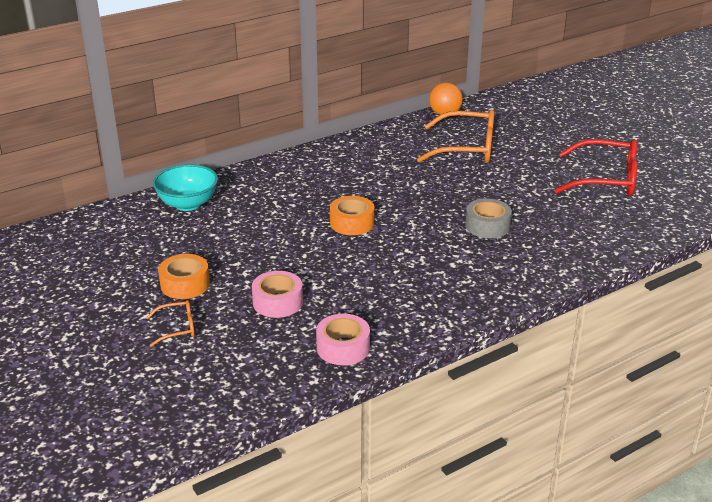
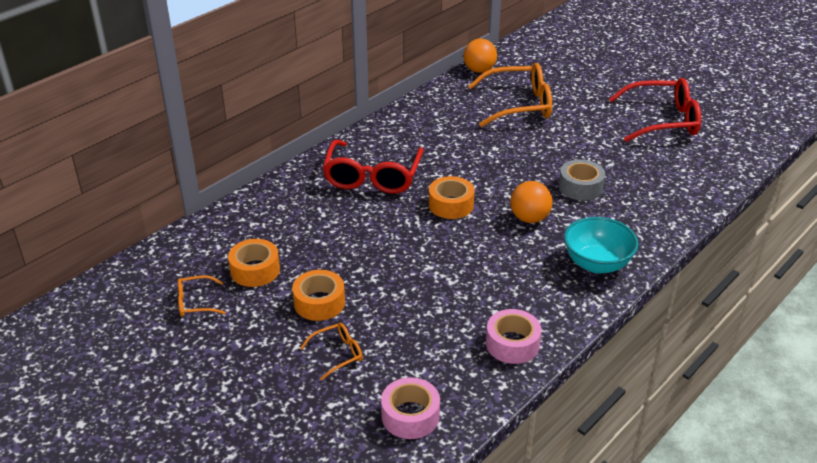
camera: 15 degrees left, 5 degrees up
(78, 267) = (195, 302): none -> orange glasses
(143, 249) = (255, 270): none -> orange tape
(188, 204) = (274, 210): turquoise bowl -> turquoise bowl (597, 264)
(277, 302) = (423, 306): pink tape -> pink tape (410, 416)
(292, 190) = (372, 177): none -> red glasses
(421, 245) = (529, 218): none -> orange ball

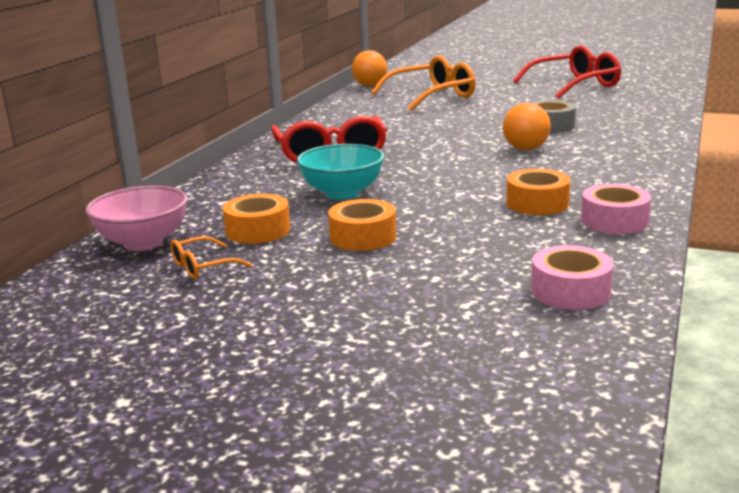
camera: 20 degrees left, 15 degrees down
(174, 260) = (143, 243): none -> pink bowl
(338, 354) = (428, 267): orange glasses -> none
(451, 205) = (435, 155): orange tape -> orange tape (537, 203)
(597, 264) = (627, 161): turquoise bowl -> turquoise bowl (342, 193)

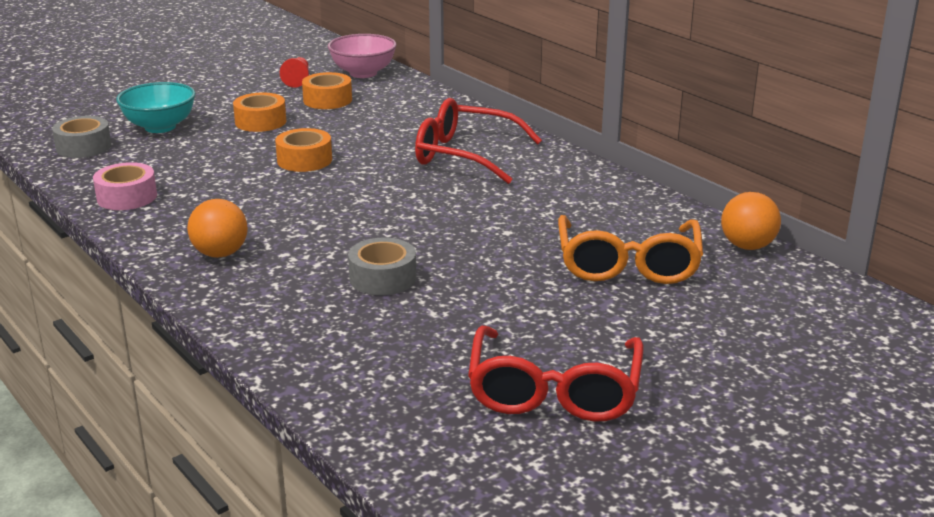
camera: 120 degrees right, 5 degrees up
(202, 267) = (297, 80): orange glasses -> red pawn
(342, 193) = (352, 135): turquoise bowl -> turquoise bowl (160, 127)
(525, 149) = (331, 233): orange ball -> orange ball (220, 254)
(537, 203) = (206, 186): orange tape -> orange tape (304, 160)
(570, 291) = (83, 147): pink tape -> grey tape

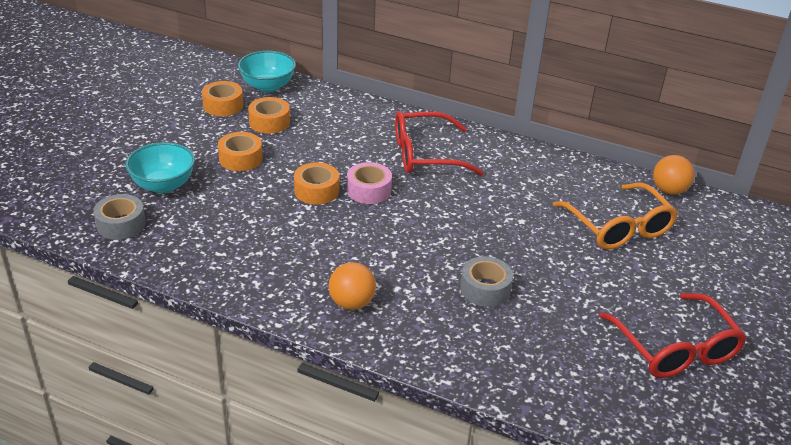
camera: 30 degrees left, 10 degrees up
(127, 197) = (218, 268): pink tape -> pink tape (369, 190)
(297, 80) = (223, 105): red pawn -> orange tape
(363, 73) = (267, 86): pink bowl -> turquoise bowl

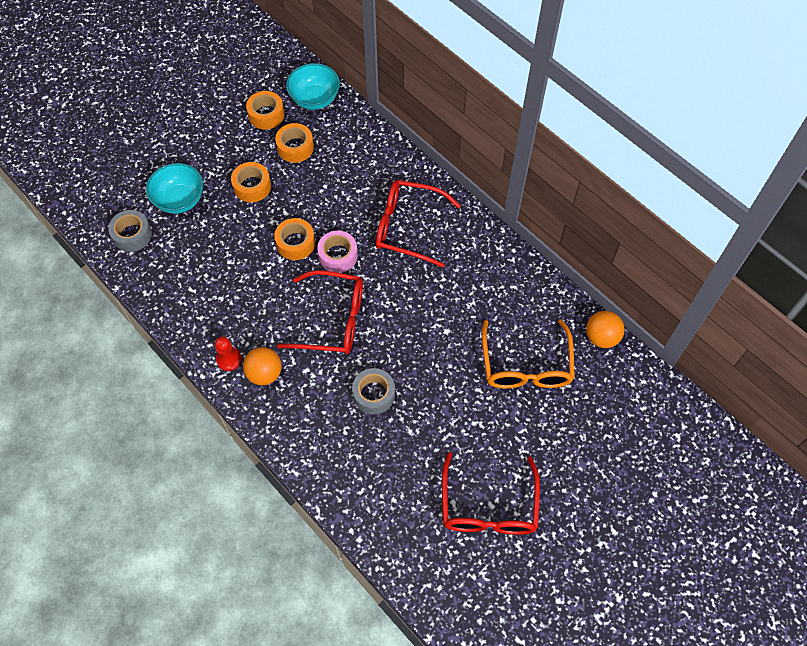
camera: 25 degrees right, 25 degrees up
(301, 301) = (229, 359): none -> red pawn
(397, 240) = (332, 320): none -> red glasses

